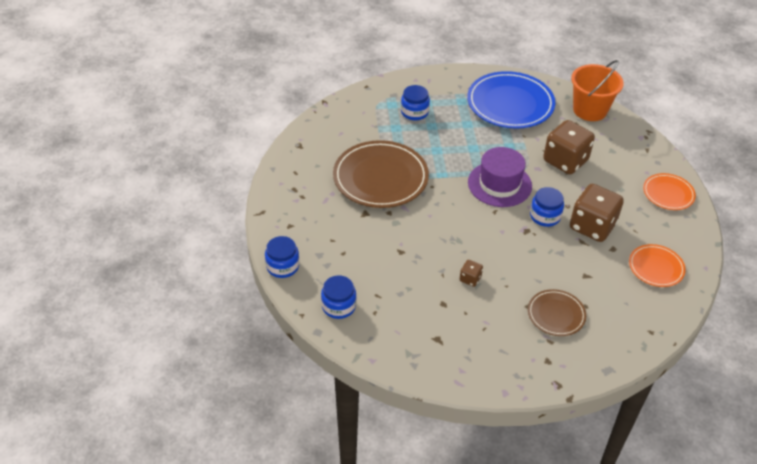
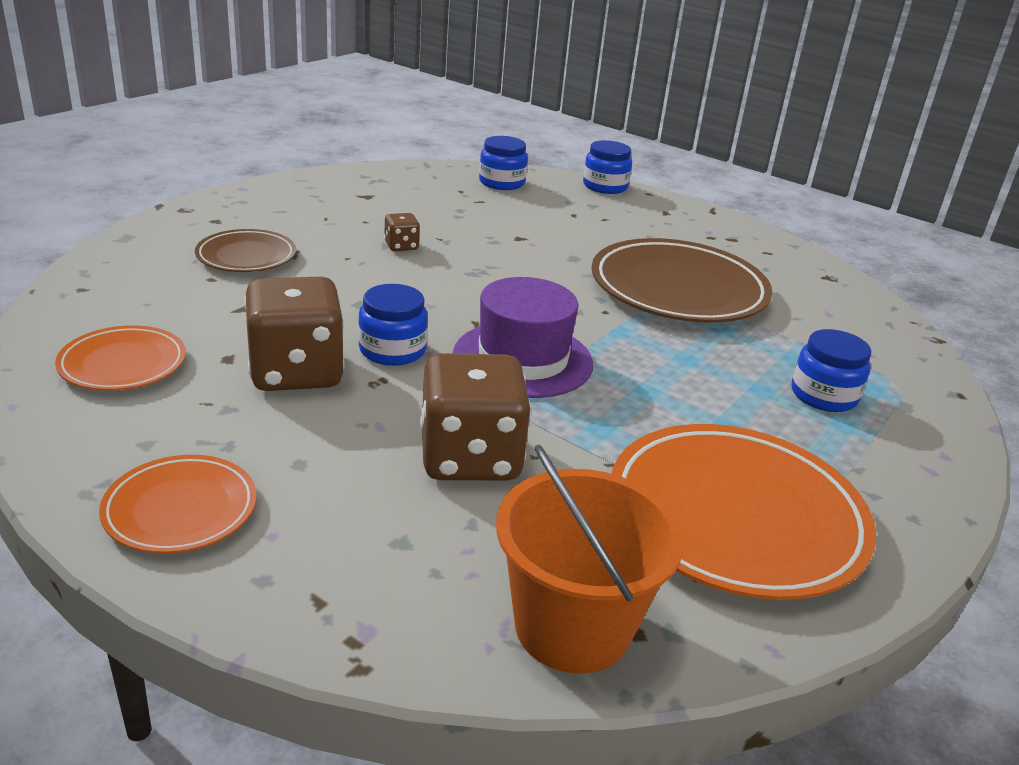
camera: 130 degrees right, 15 degrees down
(510, 104) = (736, 517): blue plate -> orange plate

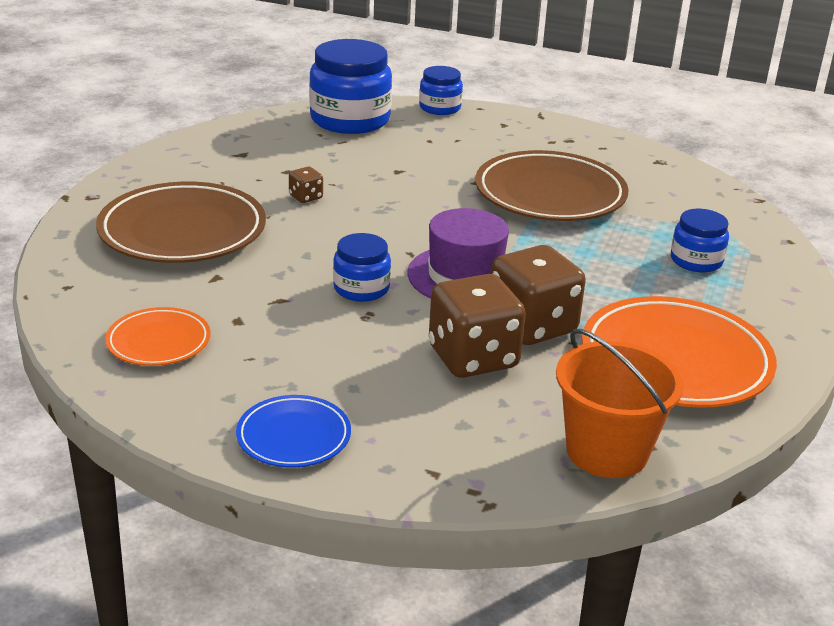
camera: 15 degrees left, 0 degrees up
(180, 509) = (294, 436): orange plate -> blue plate
(246, 256) = (182, 231): brown plate -> brown plate, size x1.88
(296, 372) = (300, 321): brown dice -> brown dice (532, 326)
(501, 183) = (350, 120): blue jar -> blue jar, size x1.85

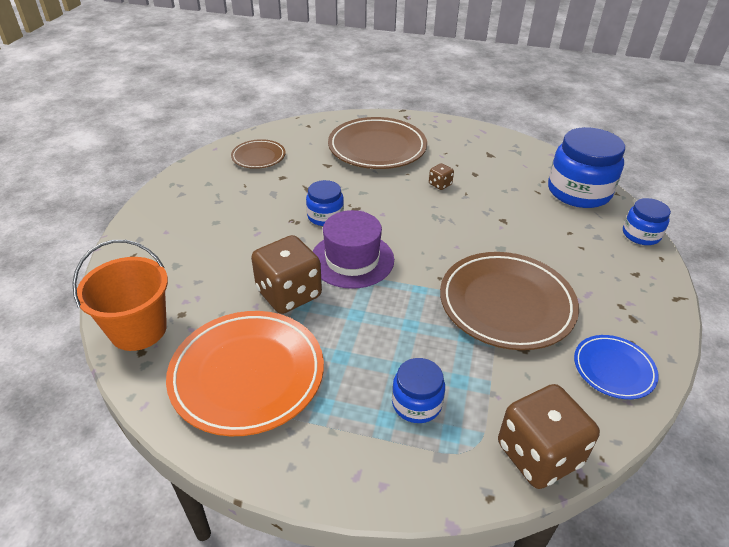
camera: 85 degrees right, 10 degrees up
(158, 342) = (258, 157): orange plate -> brown plate
(294, 436) = (171, 206): blue plate -> blue plate (613, 369)
(473, 358) = (247, 267): brown dice -> brown dice (538, 454)

